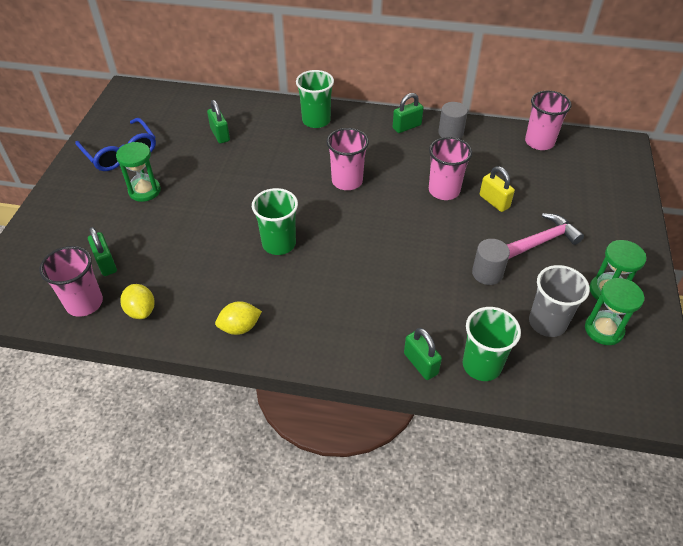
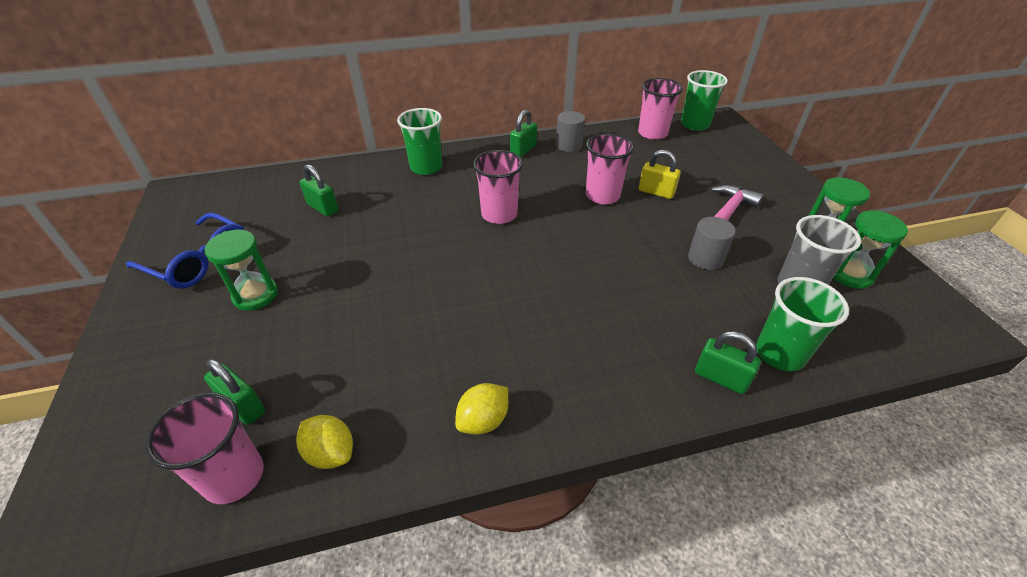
camera: 25 degrees left, 5 degrees down
(279, 244) = (467, 301): green cup -> green cup (695, 124)

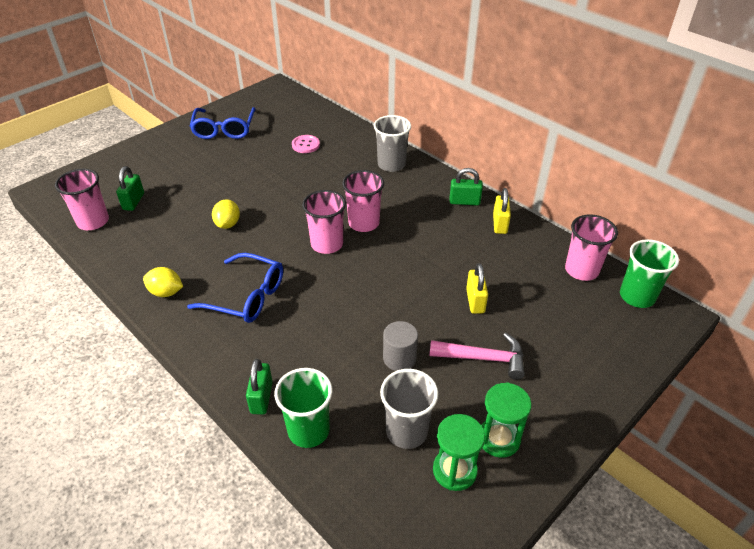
camera: 60 degrees right, 0 degrees up
(255, 295) = (210, 163): green hourglass -> none
(323, 208) = (305, 145): green padlock -> pink button
(330, 453) = (119, 245): yellow lemon -> yellow lemon (228, 224)
(426, 167) = (391, 164): green cup -> grey cup
(548, 340) = (246, 296): none -> blue glasses
(569, 145) = (500, 224): grey cylinder -> yellow padlock
(602, 196) = (438, 269): pink cup -> pink cup (327, 244)

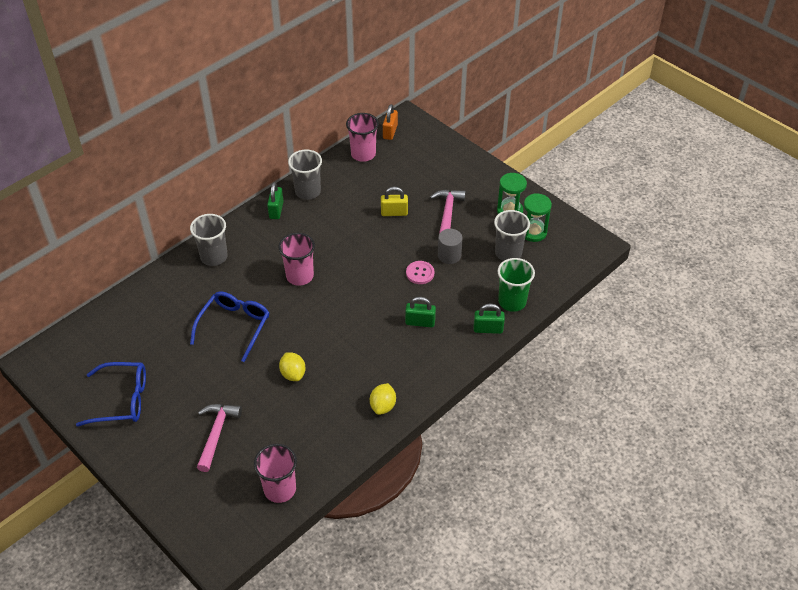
camera: 90 degrees left, 5 degrees up
(133, 201) = (249, 460): green padlock -> green padlock (420, 322)
(171, 181) = (216, 433): none -> pink hammer
(228, 224) = (293, 374): yellow lemon -> yellow lemon turned 60 degrees clockwise
(246, 296) = (388, 349): blue glasses -> blue glasses (234, 326)
(305, 145) = (168, 324): pink button -> pink button (420, 273)
(327, 244) = (326, 300): pink cup -> none
(500, 224) = (308, 191): yellow padlock -> grey cup
(637, 296) = (390, 132): green cup -> orange padlock

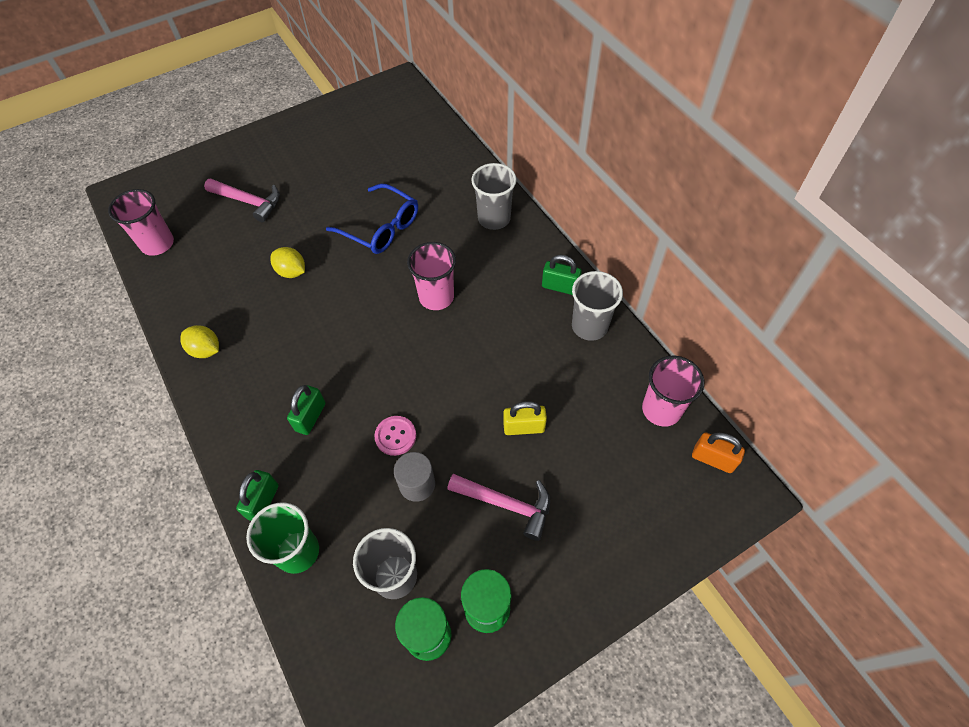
camera: 105 degrees right, 10 degrees up
(122, 400) = (324, 137): blue glasses -> none
(293, 374) = (291, 272): yellow lemon -> yellow lemon turned 45 degrees clockwise
(394, 213) = (524, 427): yellow padlock -> yellow padlock turned 75 degrees clockwise

